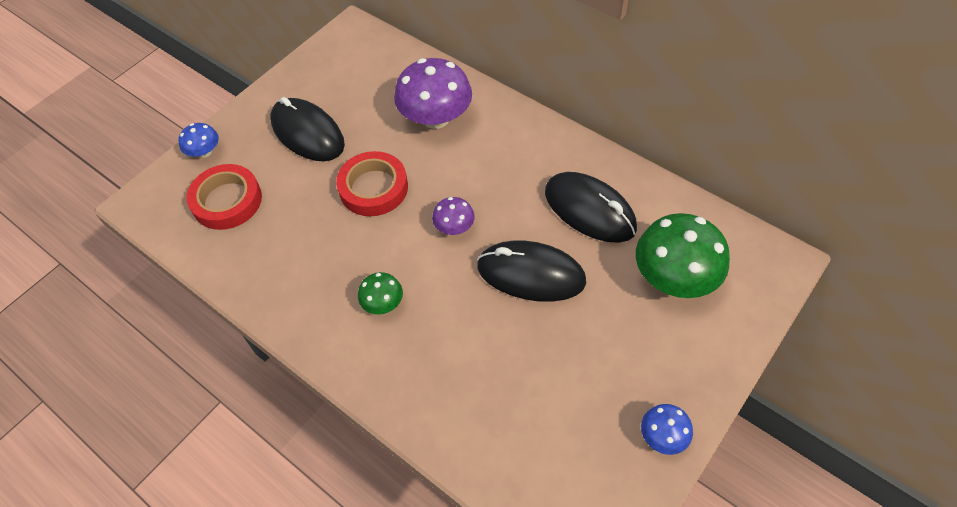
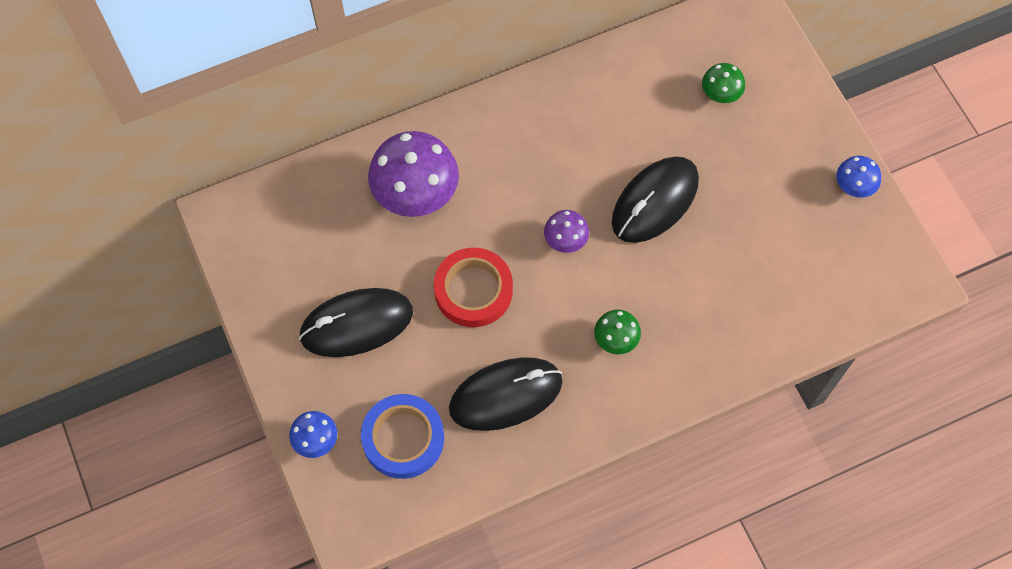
camera: 65 degrees left, 10 degrees up
(227, 201) = (403, 438): red tape -> blue tape
(589, 210) = (614, 118): black mouse -> black mouse (505, 395)
(674, 277) = (720, 93): green mushroom -> green mushroom, size x0.50

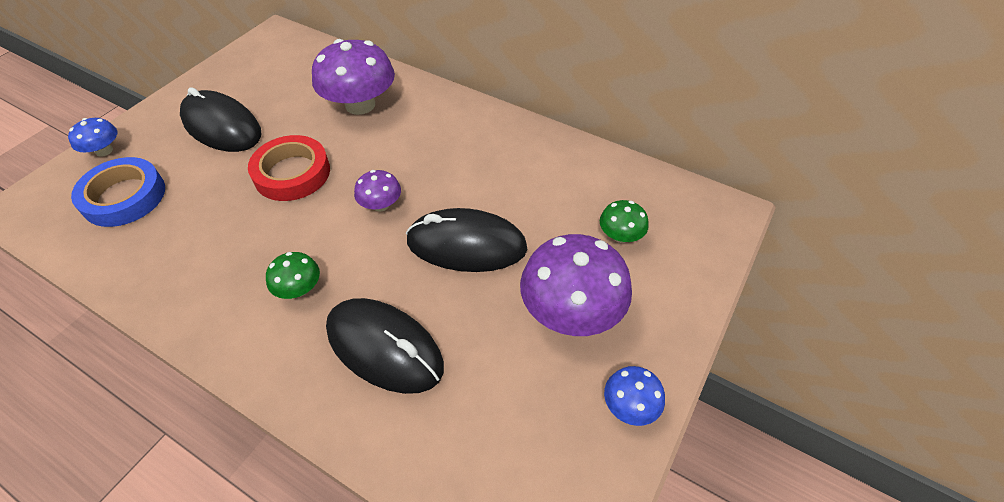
camera: 55 degrees right, 15 degrees down
(505, 395) = (197, 240): black mouse -> black mouse (384, 347)
(763, 171) = (571, 311): none -> purple mushroom

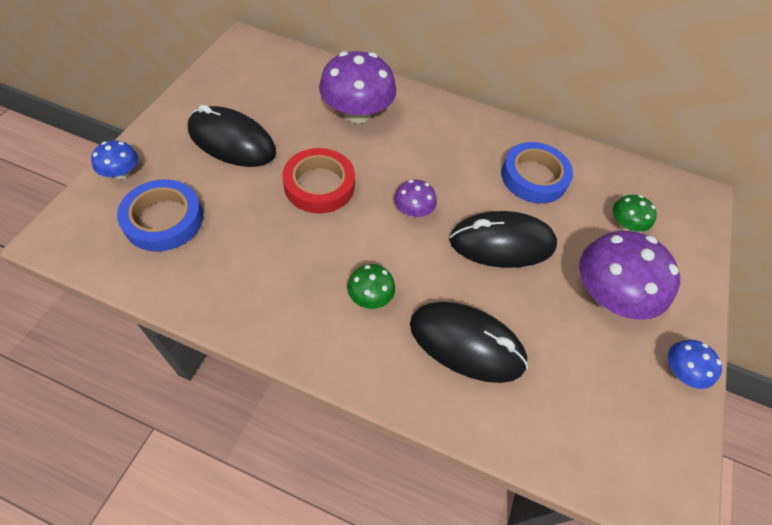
camera: 15 degrees left, 5 degrees up
(530, 178) = (534, 177): none -> blue tape

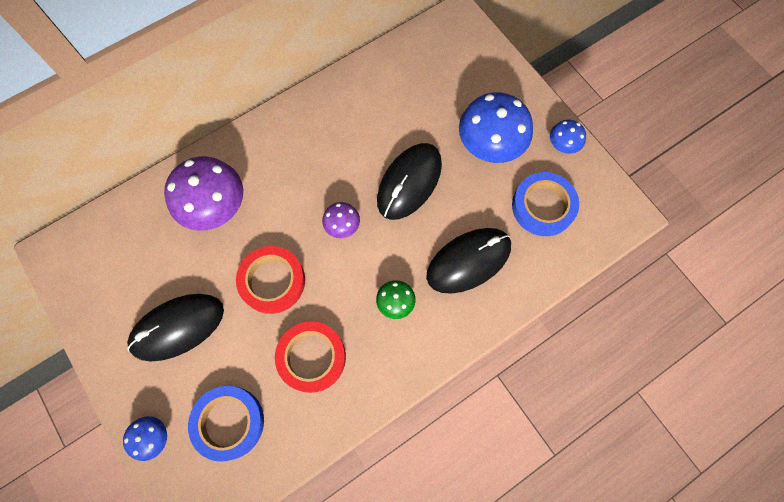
camera: 50 degrees left, 15 degrees up
(265, 253) = (311, 357): none -> red tape
(534, 177) = (368, 116): blue tape -> blue tape (543, 206)
(608, 295) = (490, 144): purple mushroom -> blue mushroom
(625, 224) = (447, 88): green mushroom -> none

